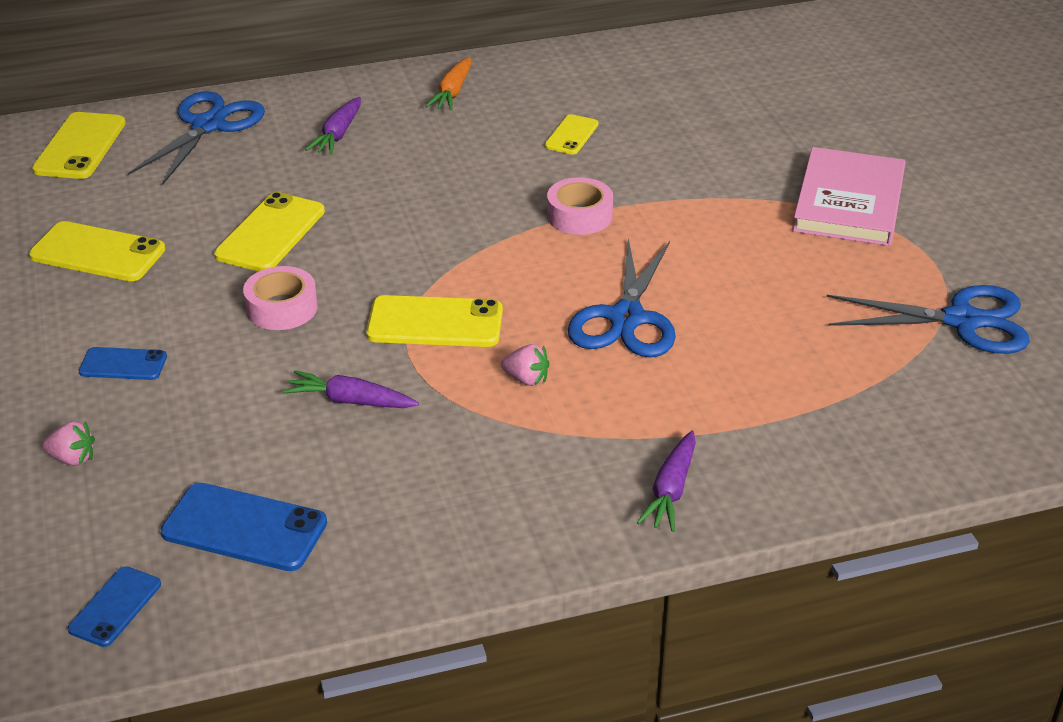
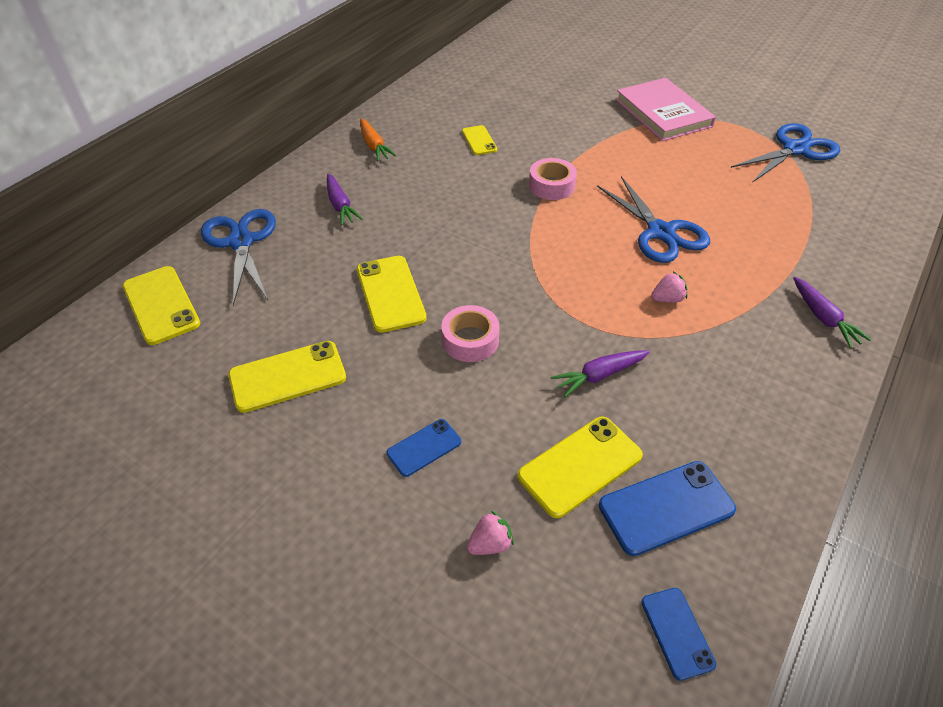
camera: 40 degrees left, 10 degrees up
(435, 323) = (571, 294): yellow phone -> yellow phone (580, 466)

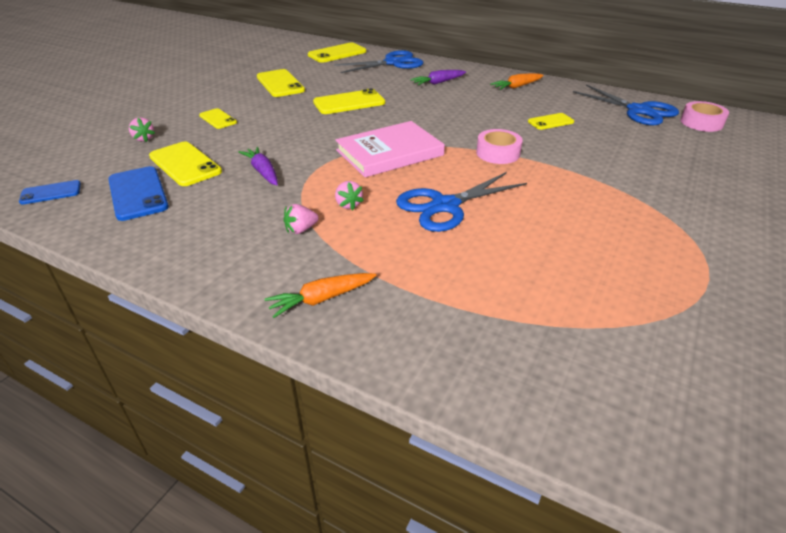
camera: 85 degrees right, 10 degrees down
(424, 447) = (218, 119): blue phone -> yellow phone
(470, 340) = (304, 127): pink tape -> pink tape (701, 123)
(663, 113) = (686, 219): pink book -> pink book (389, 153)
(721, 335) = (301, 230): none -> pink strawberry
(795, 149) = (680, 328): blue scissors -> blue scissors (638, 111)
(823, 318) = (322, 299): purple carrot -> orange carrot

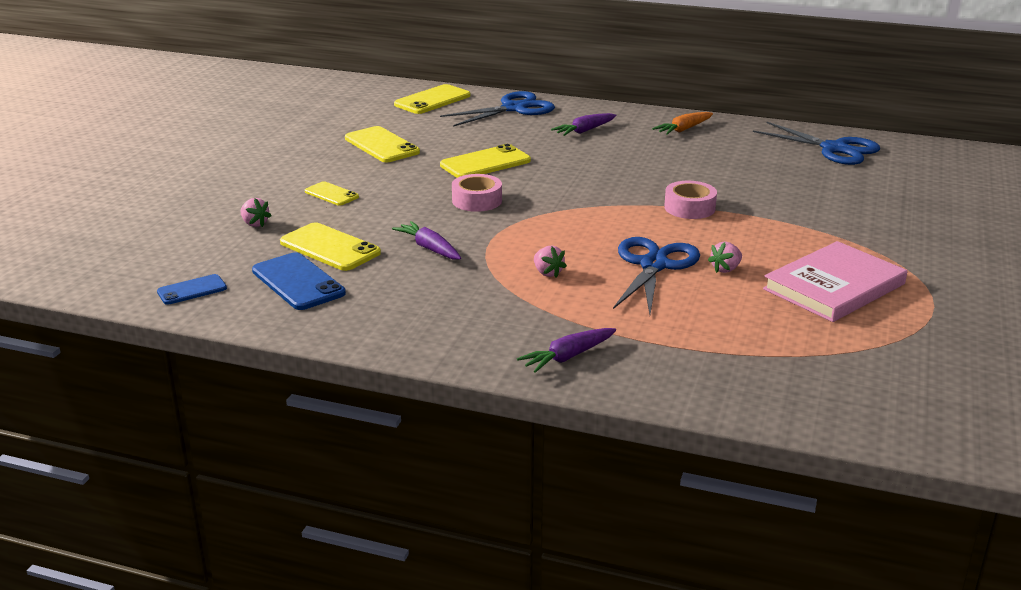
camera: 10 degrees left, 10 degrees down
(301, 230) = (510, 300): pink strawberry -> pink strawberry (725, 269)
(322, 299) = (568, 357): orange carrot -> purple carrot
(389, 153) = (566, 217): pink book -> pink book (834, 287)
(445, 206) = (653, 265): blue scissors -> blue scissors turned 150 degrees clockwise
(550, 122) = (737, 169): yellow phone -> none
(701, 123) = (906, 158): pink tape -> pink tape (477, 200)

